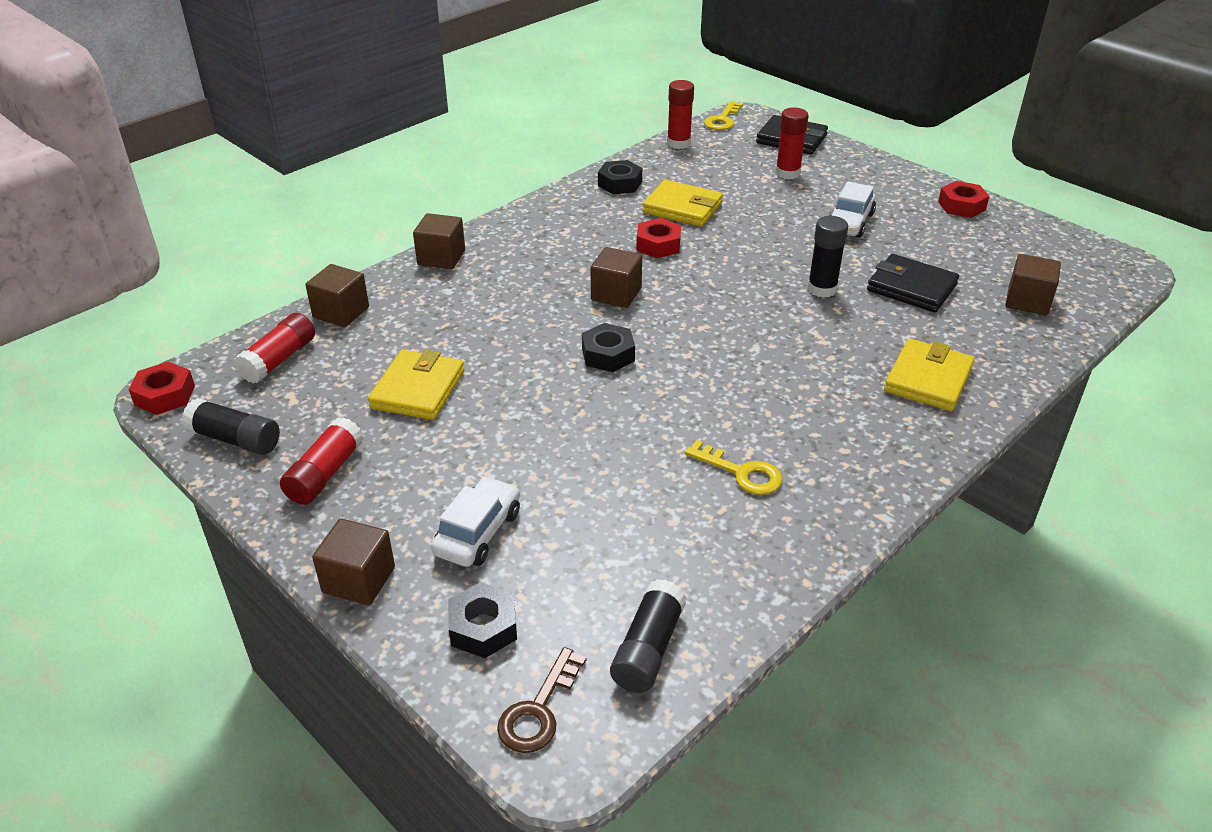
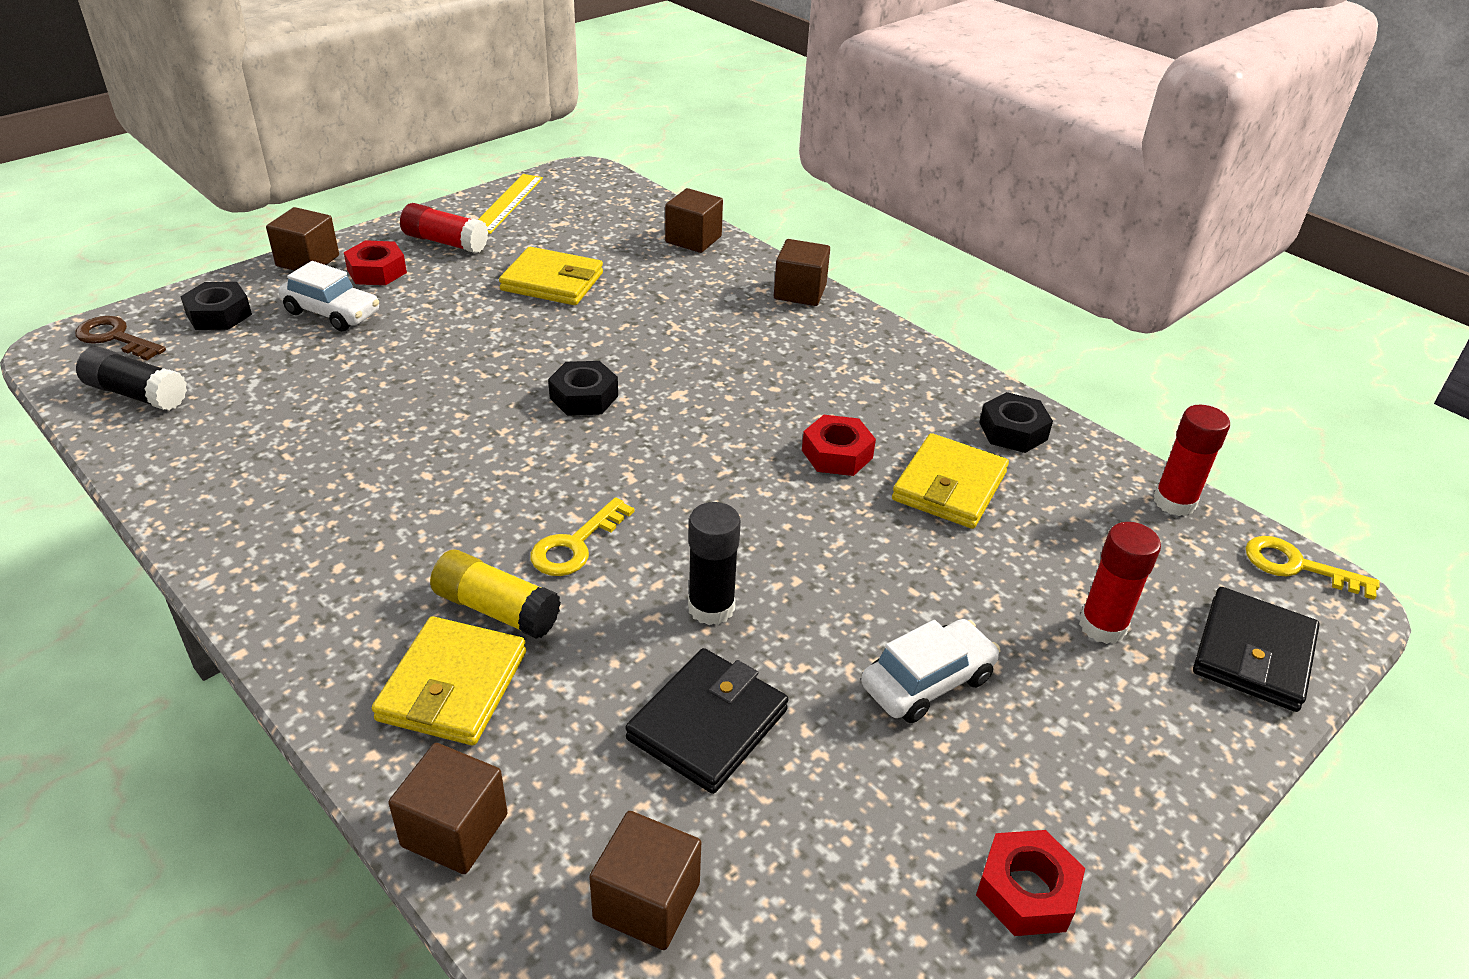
camera: 90 degrees right, 0 degrees up
(165, 395) = (578, 172): red nut -> red nut (377, 271)
(235, 439) = (507, 203): black glue stick -> yellow ruler
(279, 360) = (618, 214): red glue stick -> none
(616, 294) = (713, 410): brown cube -> brown cube (454, 830)
(741, 473) = (336, 475): yellow key -> yellow key (575, 545)
(849, 223) = (927, 682): white car -> white car turned 120 degrees clockwise
(857, 370) = (497, 609): none -> yellow glue stick
(928, 379) = (452, 686): yellow wallet -> yellow wallet turned 75 degrees clockwise

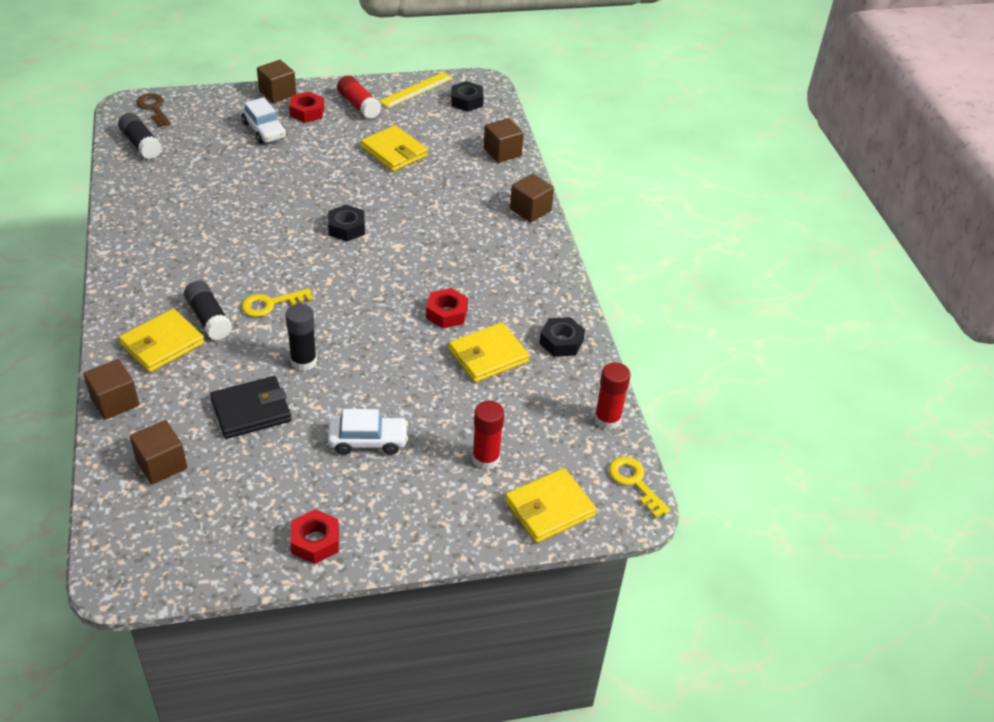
camera: 30 degrees right, 5 degrees up
(219, 314) = (210, 112): black nut -> black nut (466, 101)
(497, 609) = (209, 319): yellow glue stick -> black glue stick
(1253, 654) = (549, 508): black wallet -> yellow wallet

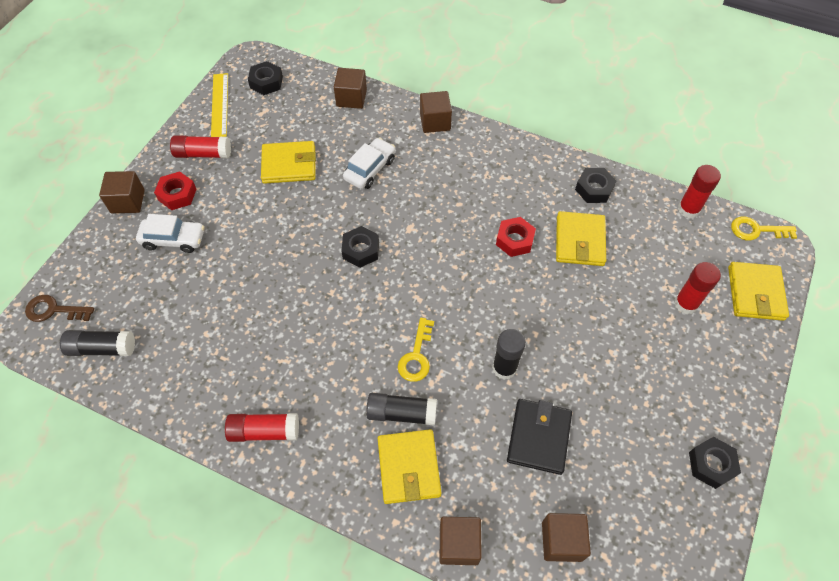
camera: 50 degrees left, 15 degrees up
(135, 253) = (264, 431): none -> red glue stick
(315, 541) = (711, 464): red nut -> black nut
(368, 441) = (623, 370): white car -> white car (370, 169)

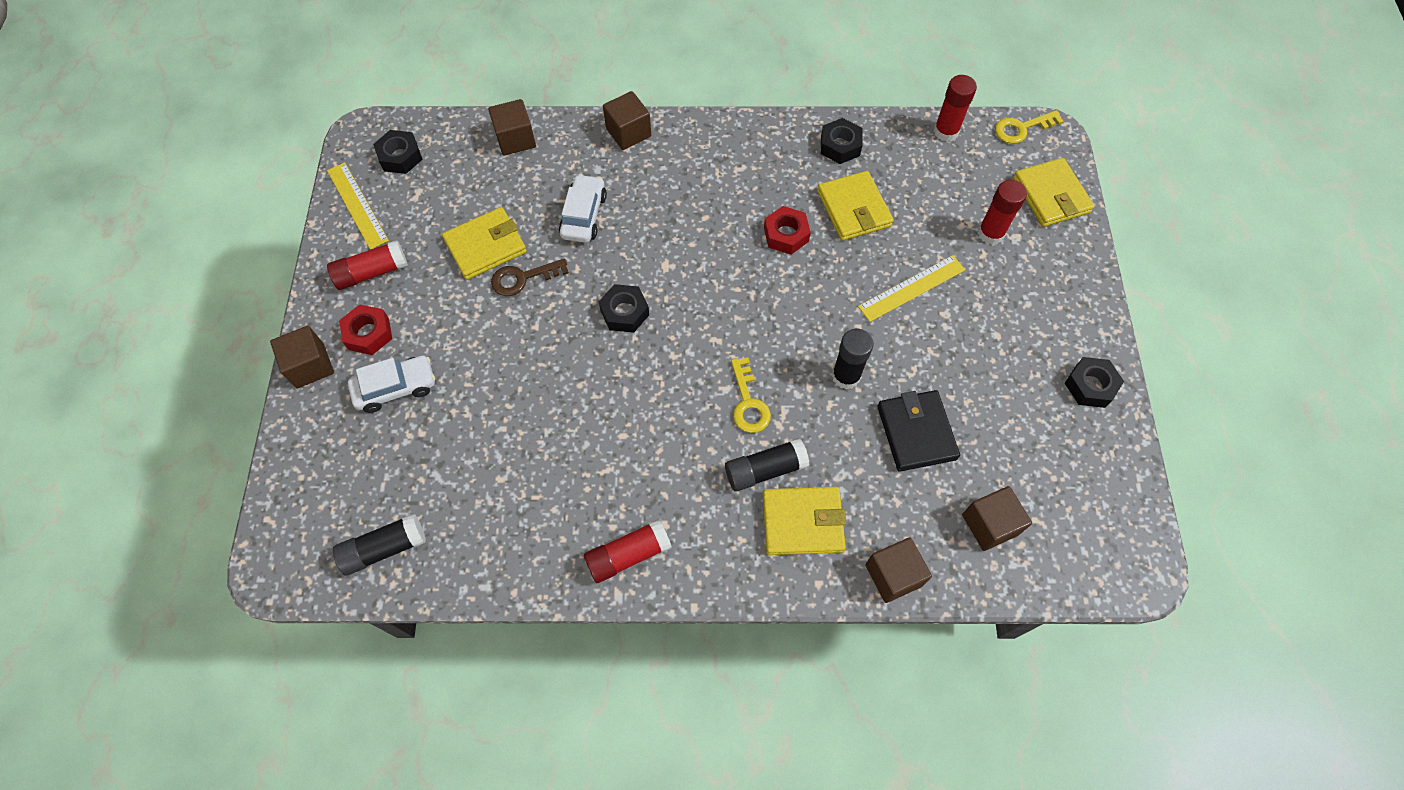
camera: 25 degrees left, 5 degrees up
(54, 310) = (296, 531): brown key -> brown key (523, 278)
(409, 467) = (802, 522): yellow wallet -> yellow wallet turned 60 degrees counterclockwise
(595, 321) = (911, 288): none -> yellow ruler

